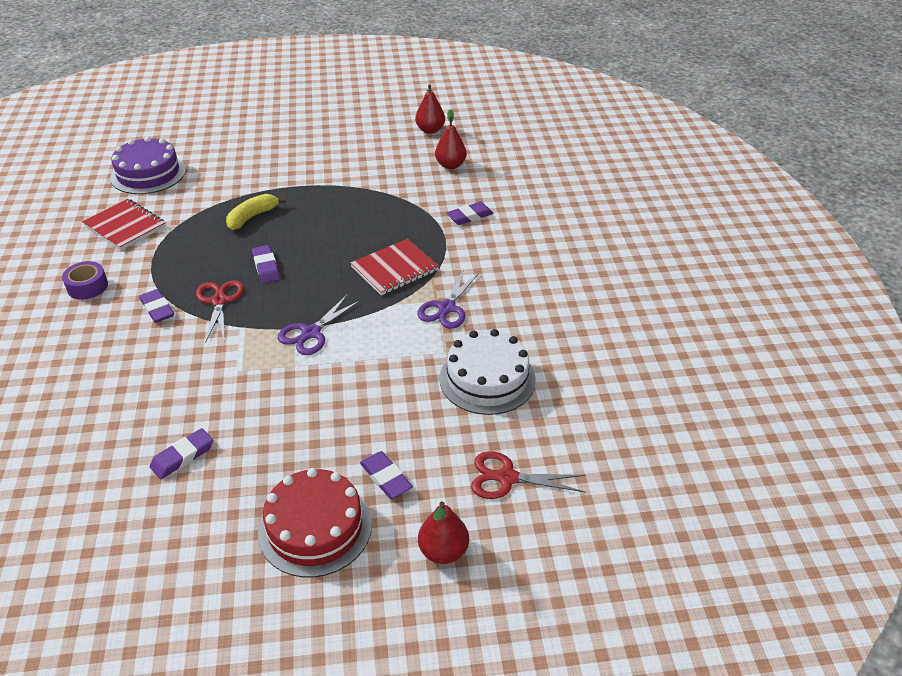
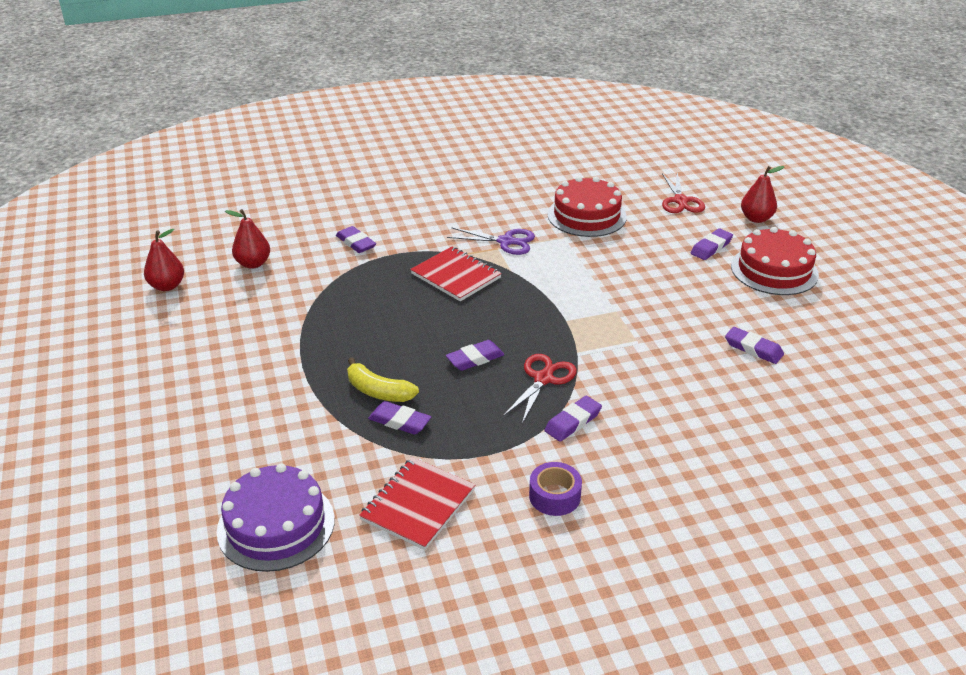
camera: 100 degrees left, 5 degrees down
(212, 224) = (399, 421): none -> purple eraser
(219, 301) = (543, 379): red scissors -> red scissors turned 135 degrees clockwise
(311, 333) = (569, 309): purple scissors -> none
(487, 379) = (586, 215): white cake -> red cake

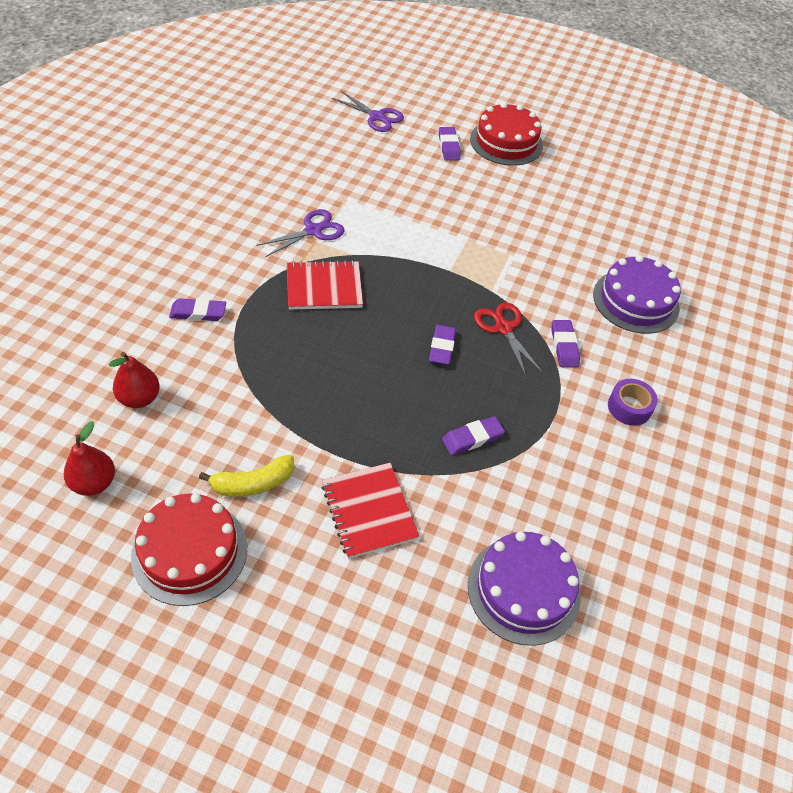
camera: 55 degrees left, 15 degrees up
(378, 391) = (423, 427): yellow banana -> yellow banana (253, 483)
(418, 505) = (575, 487): red notebook -> red notebook (369, 511)
(586, 215) = (334, 169): red cake -> red cake (189, 552)
(680, 201) = (377, 117): red scissors -> purple scissors
(698, 438) = (636, 301): none -> purple cake
(753, 349) = (575, 212): purple eraser -> none
(756, 218) = (441, 104): red pear -> none

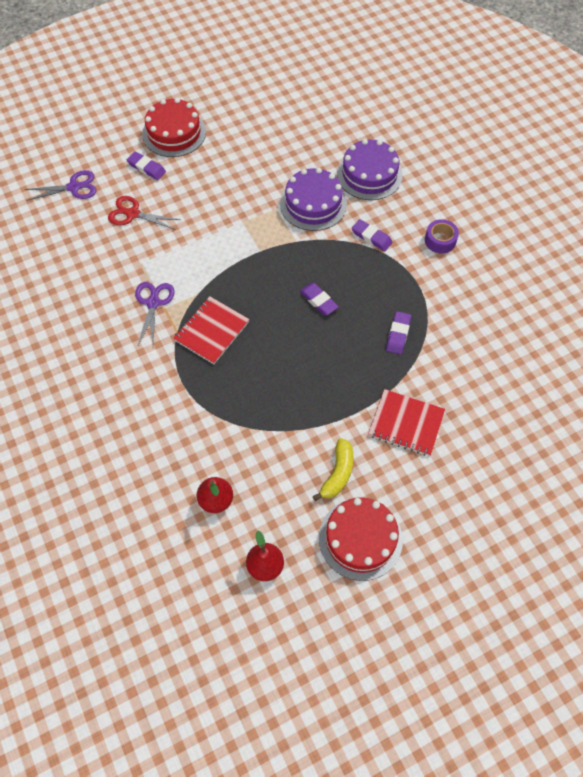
camera: 45 degrees left, 10 degrees up
(198, 313) = (169, 420): purple eraser -> none
(503, 328) = (331, 257): red scissors -> red scissors (132, 214)
(523, 590) = (512, 382): purple cake -> purple cake (313, 204)

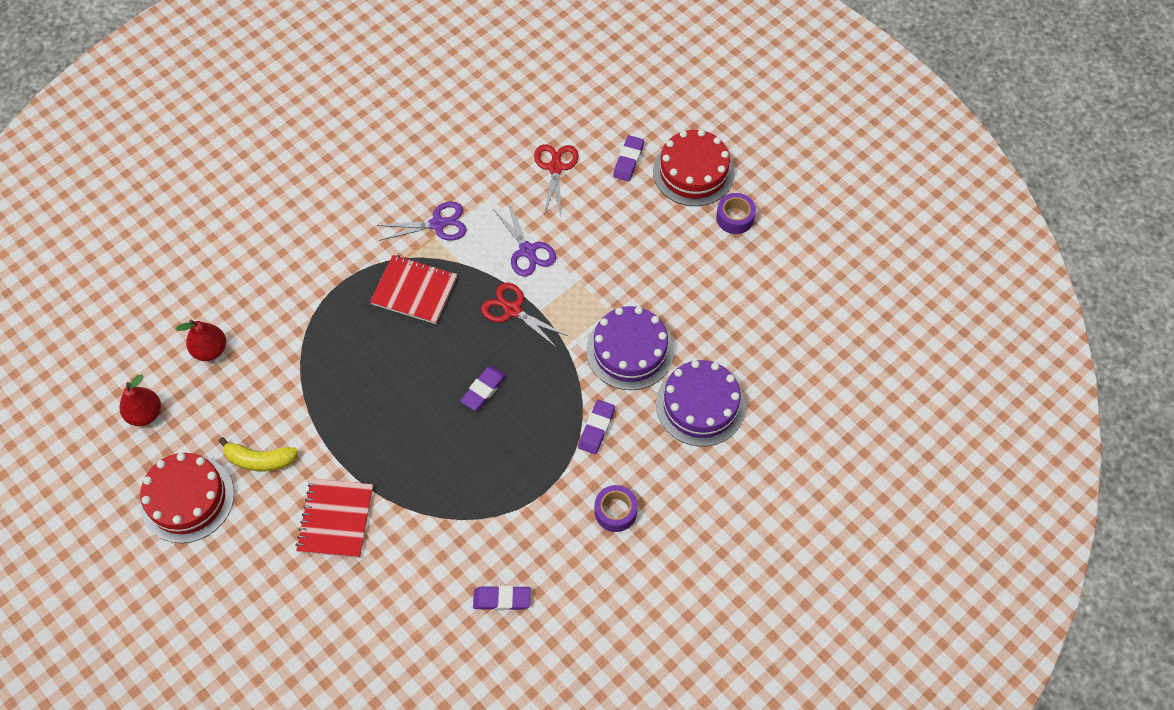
camera: 75 degrees right, 0 degrees up
(74, 187) = (576, 100): purple scissors -> purple scissors (527, 251)
(223, 120) = (735, 218): none -> purple tape
(253, 268) = (512, 310): none -> red scissors
(398, 334) = (457, 487): purple eraser -> purple eraser (502, 599)

